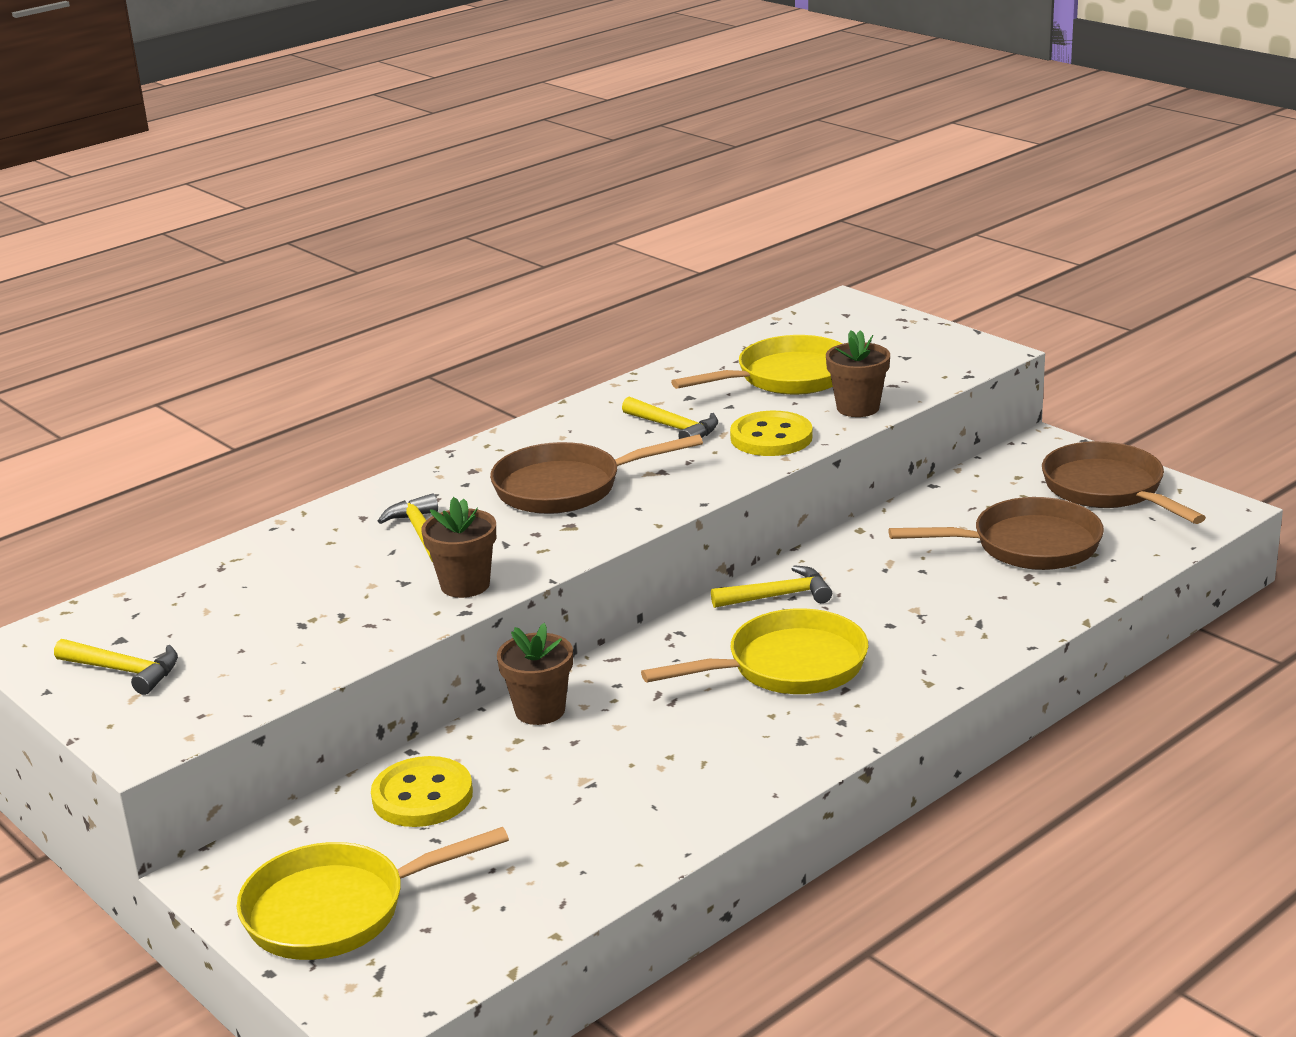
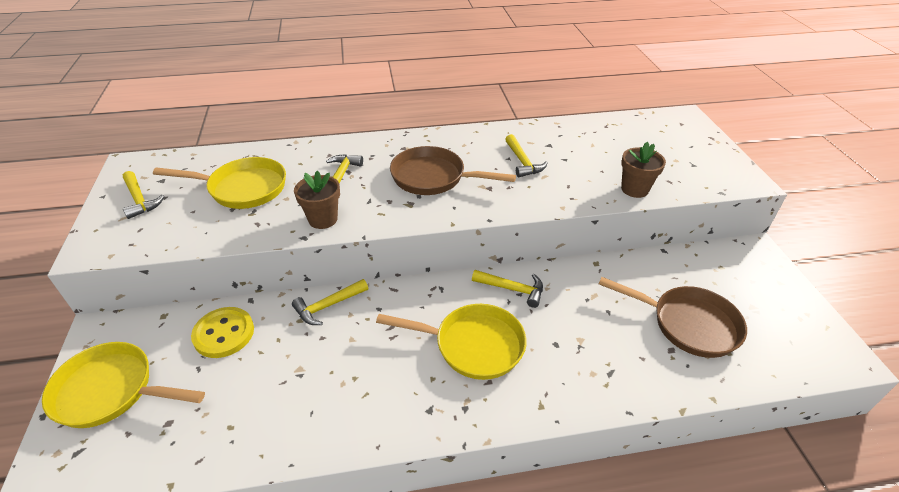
camera: 30 degrees right, 15 degrees up
(540, 710) = (328, 306): brown flower pot -> yellow hammer
(771, 437) = (567, 190): yellow button -> none
(787, 378) = (612, 153): yellow pan -> yellow pan (243, 188)
(1108, 490) = (775, 304): brown pan -> none

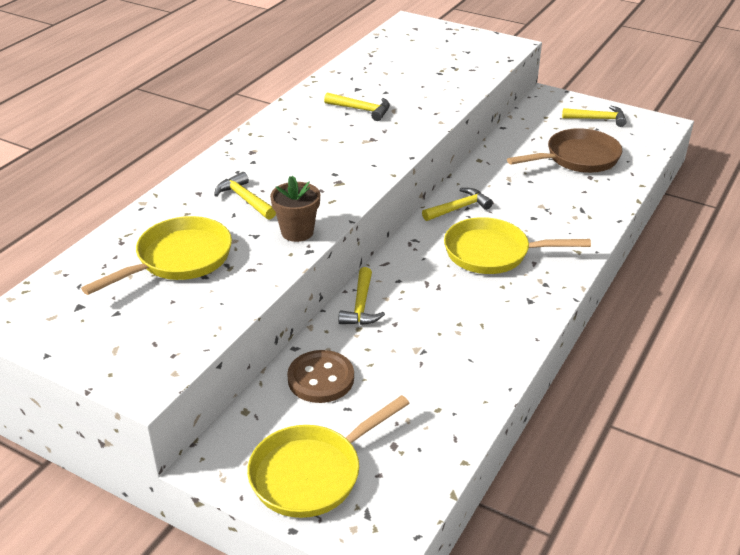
camera: 50 degrees left, 5 degrees down
(139, 200) = (96, 330): yellow hammer -> yellow hammer (598, 119)
(224, 334) = (321, 378): yellow button -> brown button
(433, 177) = (320, 156): brown pan -> none
(473, 345) = (492, 253): yellow pan -> yellow pan turned 135 degrees counterclockwise
(634, 189) = (461, 86): brown flower pot -> none

